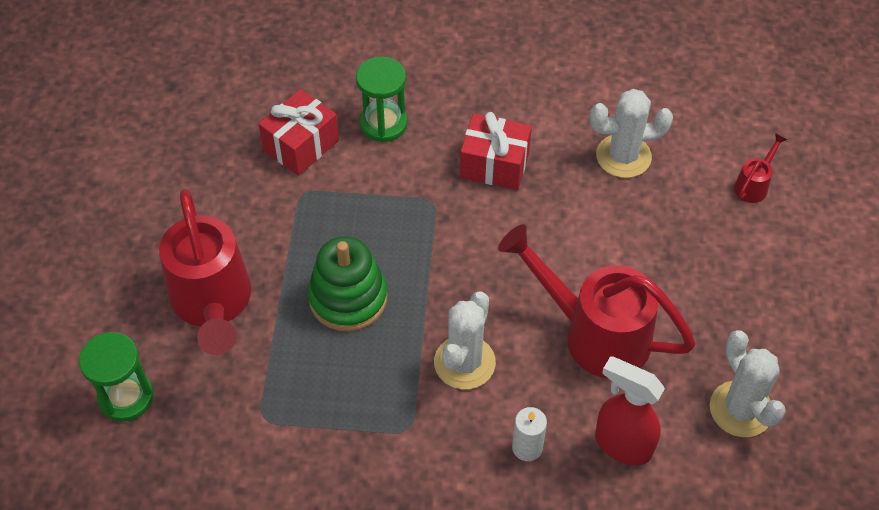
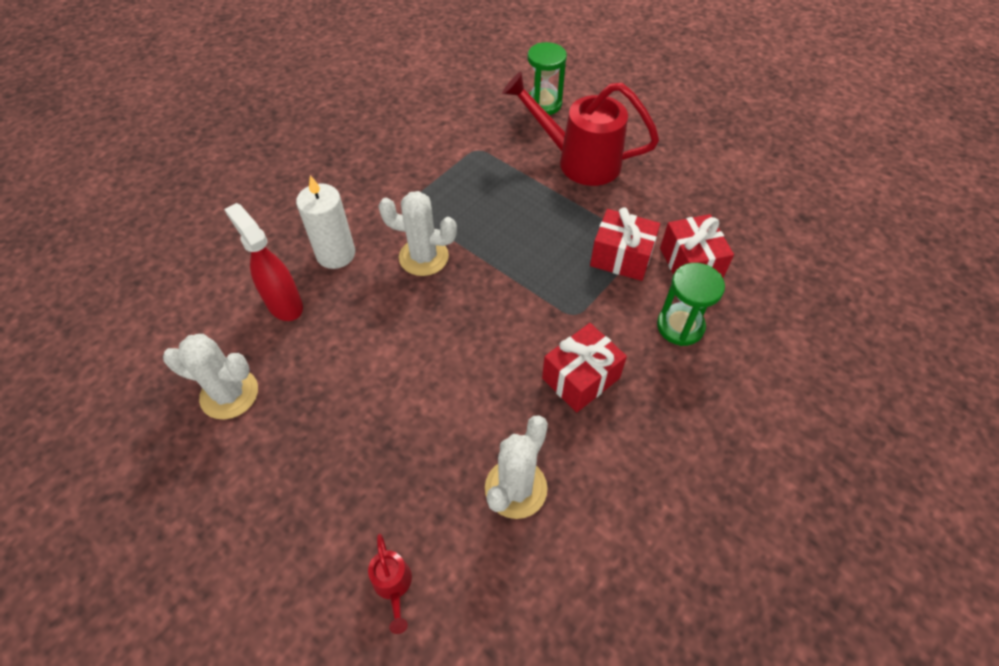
camera: 125 degrees right, 0 degrees up
(334, 199) = (621, 257): none -> red gift
(348, 298) = (528, 224): green stacking toy -> none
(464, 362) = (423, 257): white cactus -> white cactus turned 45 degrees counterclockwise
(527, 447) = (336, 254): white candle -> white candle, size x1.65
(594, 334) = (373, 344): red watering can -> none
(622, 445) = (284, 304): red spray bottle -> red spray bottle turned 105 degrees counterclockwise

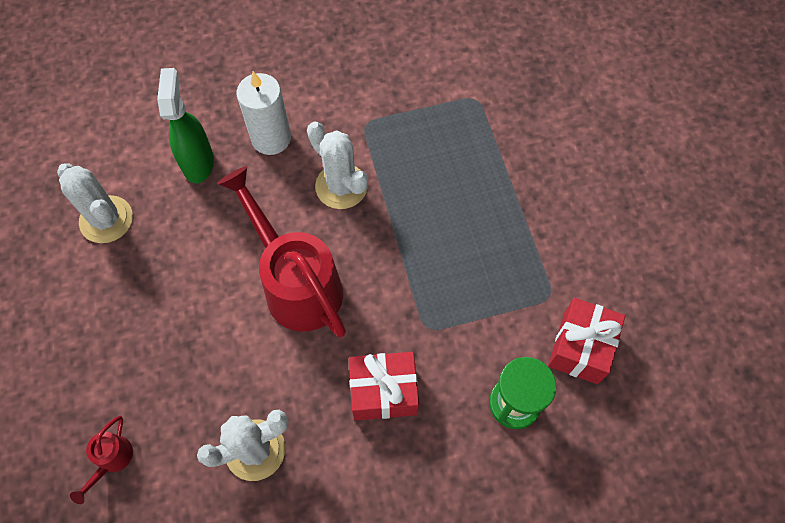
camera: 35 degrees right, 10 degrees up
(284, 304) = (198, 162): red spray bottle -> green spray bottle
(543, 104) = (582, 81): green hourglass -> none
(579, 161) = (565, 169): red watering can -> red watering can (297, 283)
(621, 257) = (518, 298): red gift -> none

